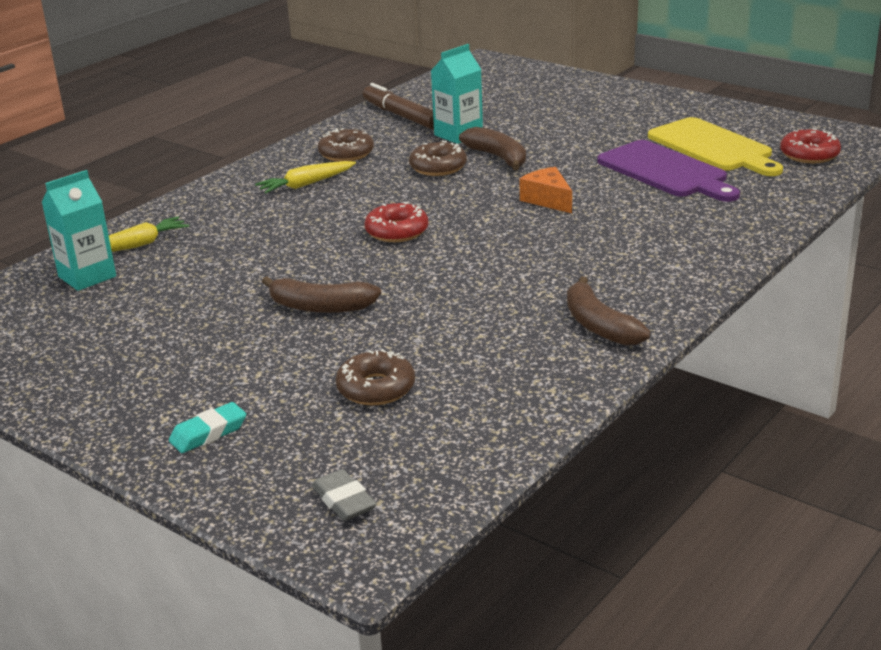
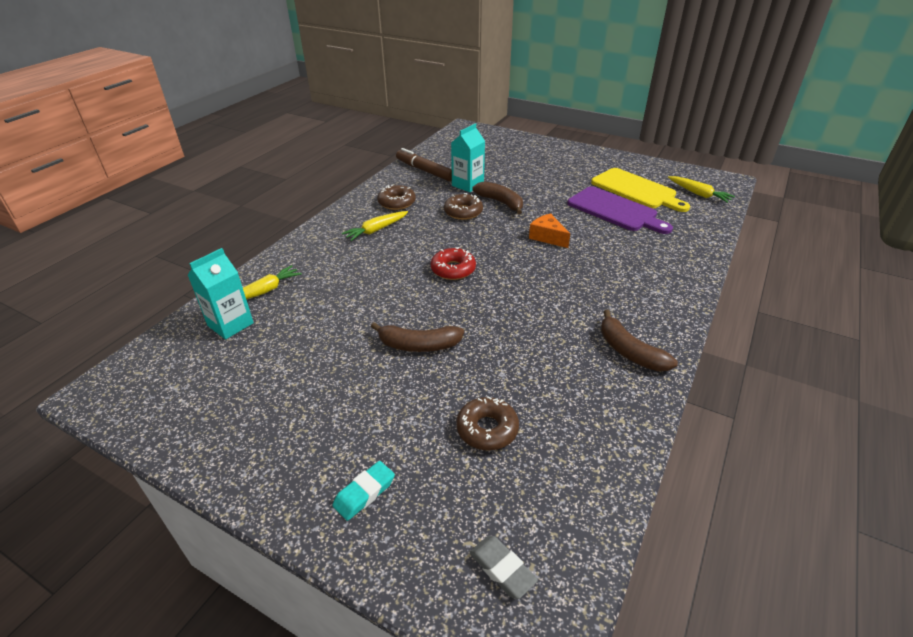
camera: 10 degrees left, 10 degrees up
(809, 155) = (698, 194): red donut -> yellow carrot

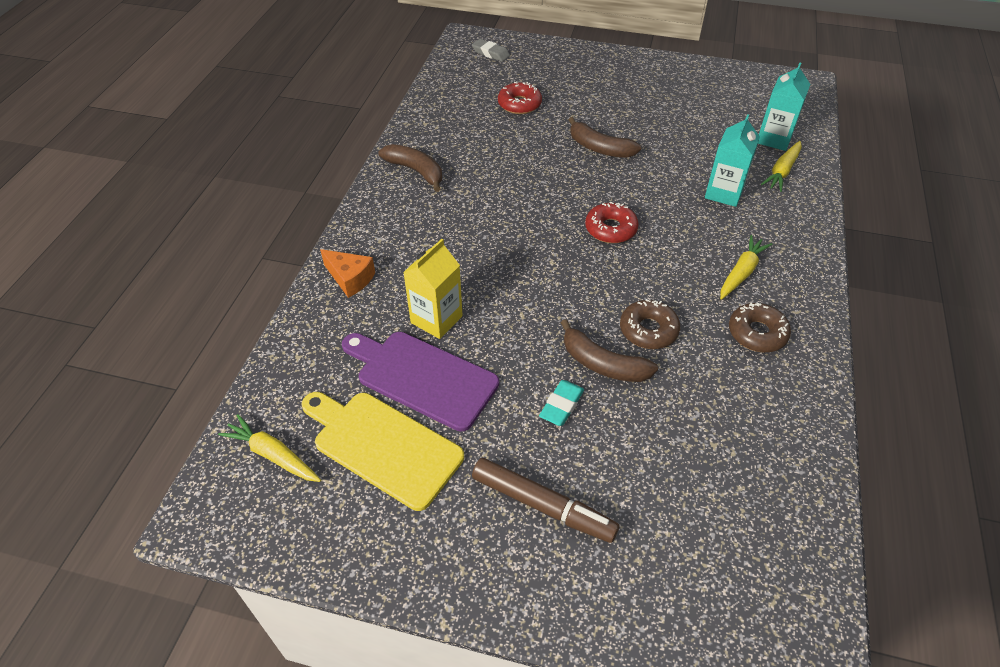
camera: 165 degrees right, 10 degrees up
(364, 493) = (580, 67): turquoise eraser -> turquoise eraser (561, 405)
(418, 345) = (599, 148): brown banana -> brown banana turned 135 degrees counterclockwise
(425, 171) = (775, 433): brown marker -> brown marker (543, 505)
(467, 185) = (676, 403): turquoise carton -> turquoise carton (724, 193)
(487, 429) = (519, 104): brown donut -> red donut
(547, 237) = (515, 300): orange cheese -> orange cheese (350, 279)
(606, 234) = (436, 319): none -> yellow carton

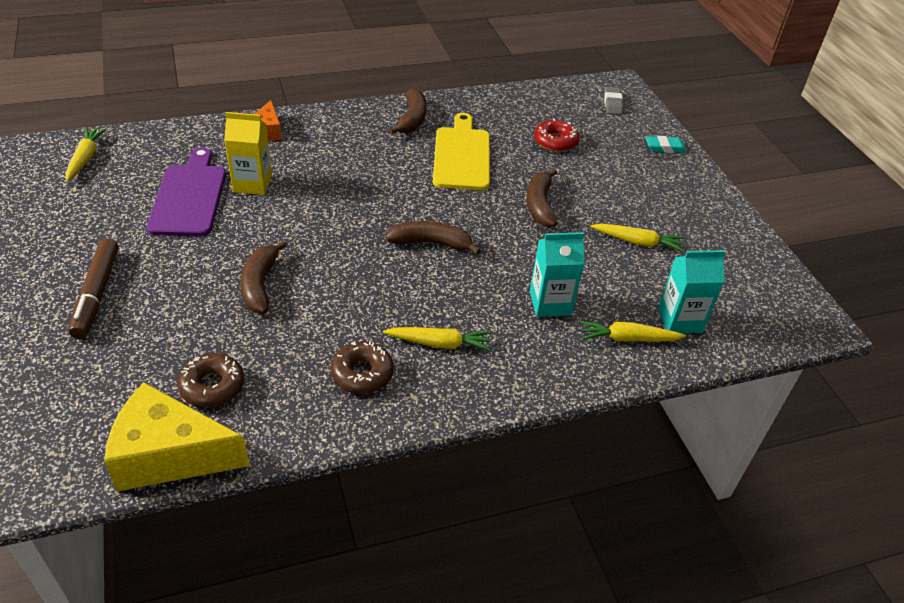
camera: 55 degrees right, 5 degrees down
(383, 446) = (116, 201): yellow cutting board -> yellow cutting board (462, 155)
(561, 405) = (201, 274): turquoise eraser -> turquoise eraser (664, 148)
(610, 229) = (431, 243): red donut -> brown banana
(648, 330) = (317, 301): brown donut -> brown donut (212, 386)
(677, 119) = (638, 242): none -> yellow carrot
(808, 502) = (170, 455): none -> yellow cheese

